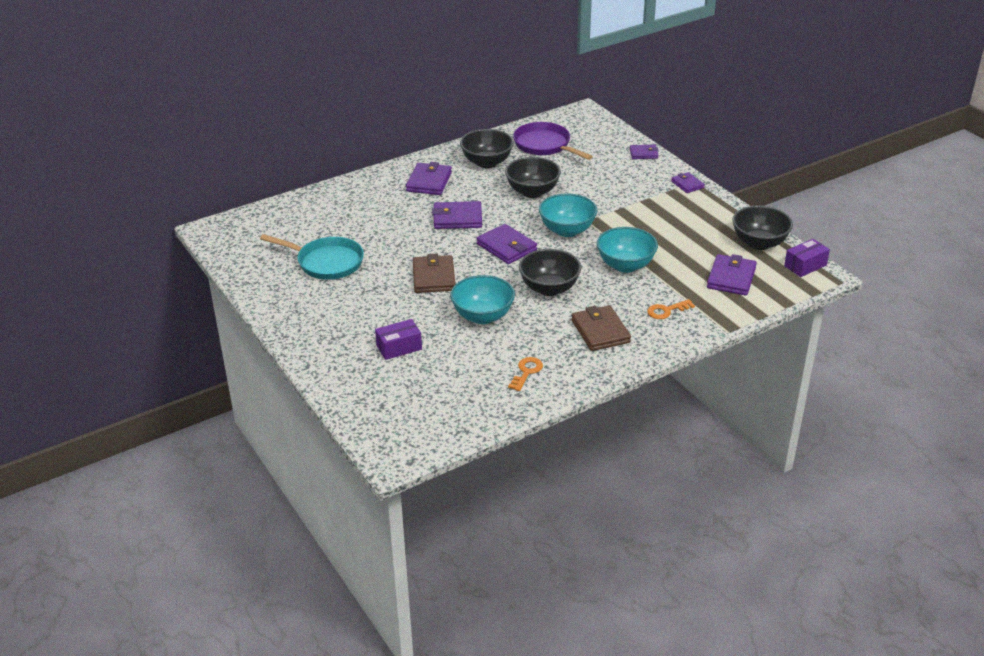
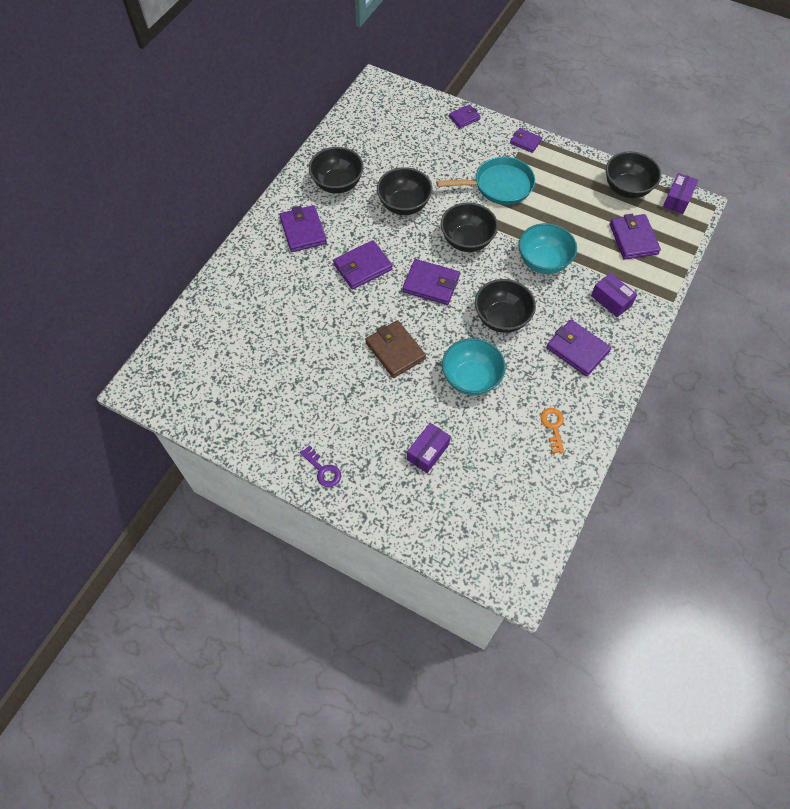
camera: 30 degrees left, 25 degrees up
(302, 326) = (323, 470): none -> purple key
(326, 262) = (284, 377): turquoise pan -> turquoise pan (499, 186)
(544, 145) = (373, 141): purple pan -> none
(567, 230) = (467, 240): turquoise bowl -> black bowl
(600, 331) = (577, 349): brown wallet -> purple wallet
(666, 311) = (611, 300): orange key -> purple box

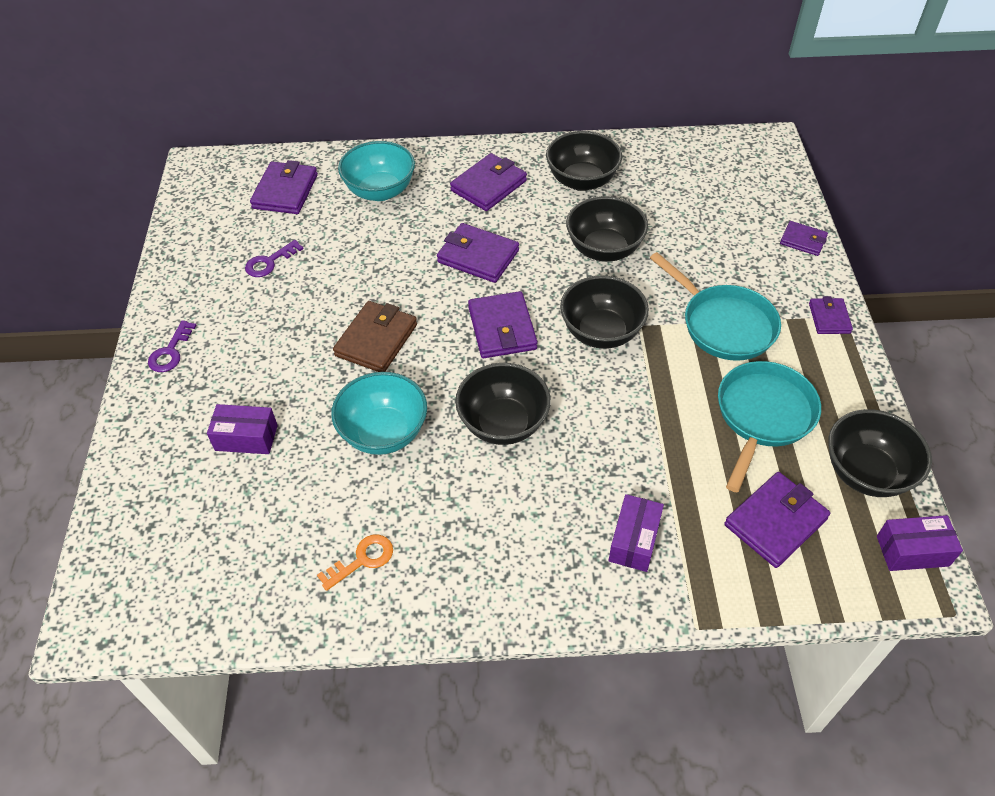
camera: 60 degrees right, 10 degrees down
(280, 380) = (270, 262): none -> purple key
(543, 262) = (636, 428): turquoise bowl -> turquoise bowl (380, 191)
(569, 206) = (763, 416): none -> turquoise pan
(577, 349) = (513, 534): purple wallet -> purple wallet (285, 191)

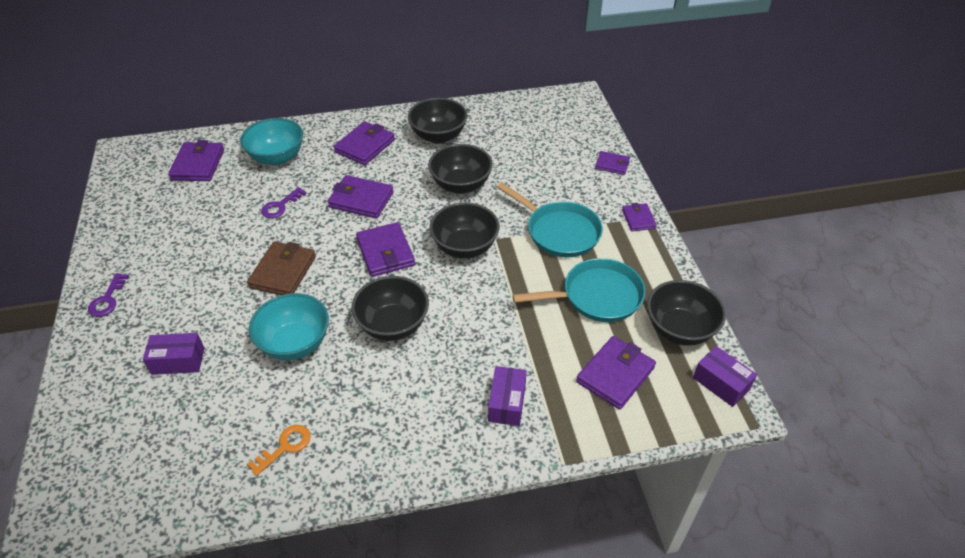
camera: 10 degrees left, 5 degrees down
(270, 262) = (188, 220): purple key -> purple key (280, 206)
(763, 416) = (597, 296): turquoise pan -> turquoise pan turned 60 degrees clockwise
(912, 551) = (721, 383): purple box -> purple box turned 60 degrees clockwise

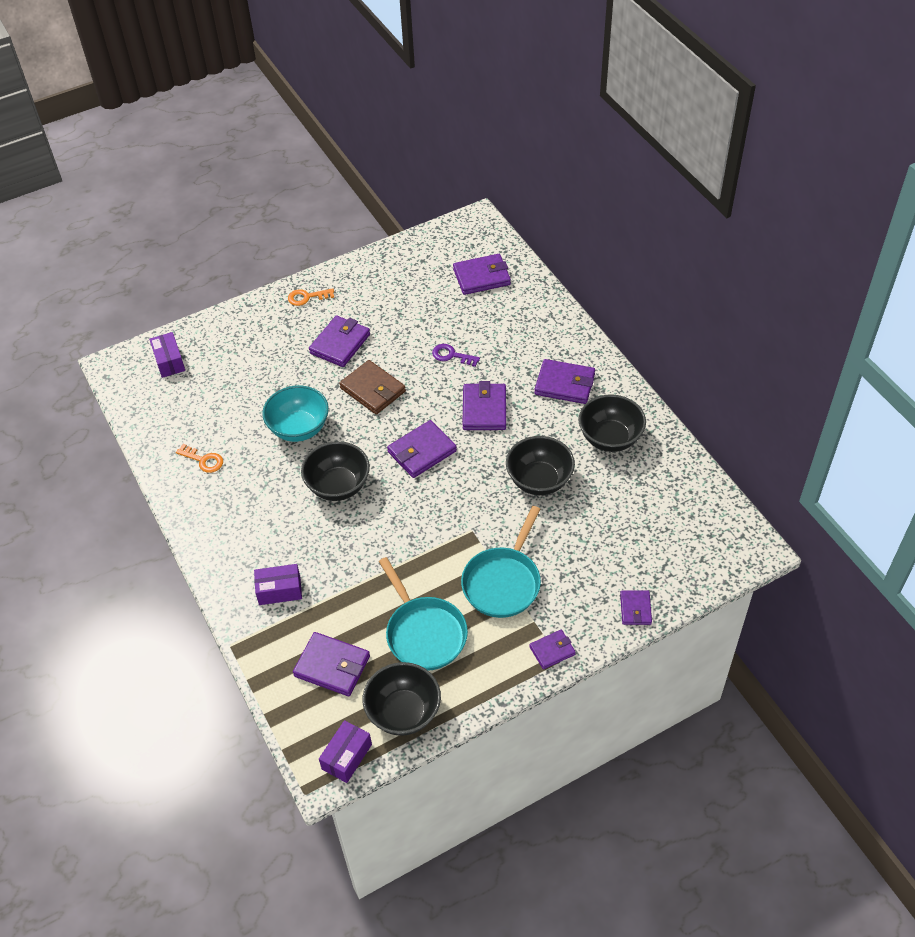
camera: 75 degrees right, 5 degrees up
(107, 299) = (307, 297): purple key -> orange key
(178, 361) = (262, 365): purple box -> purple box (169, 361)
(200, 285) = (340, 344): none -> purple wallet
(277, 157) = (516, 326): turquoise bowl -> none
(283, 272) = (373, 390): brown wallet -> brown wallet turned 45 degrees clockwise
(465, 247) = (451, 509): black bowl -> none

